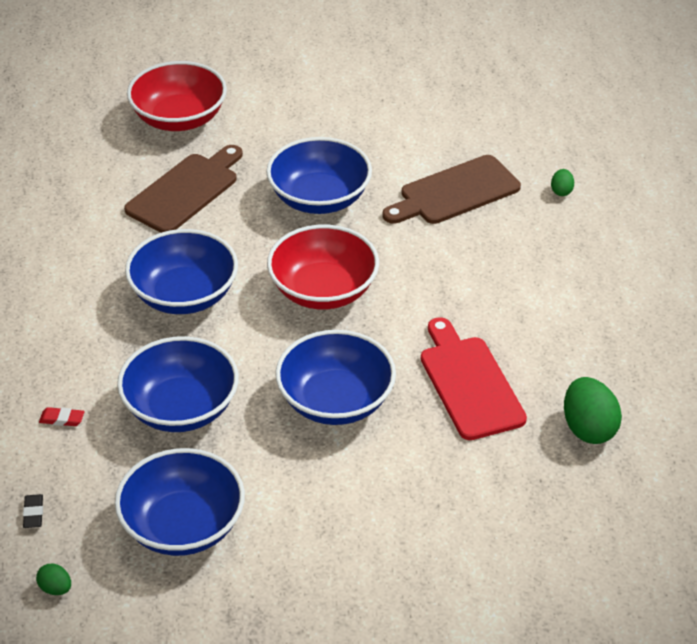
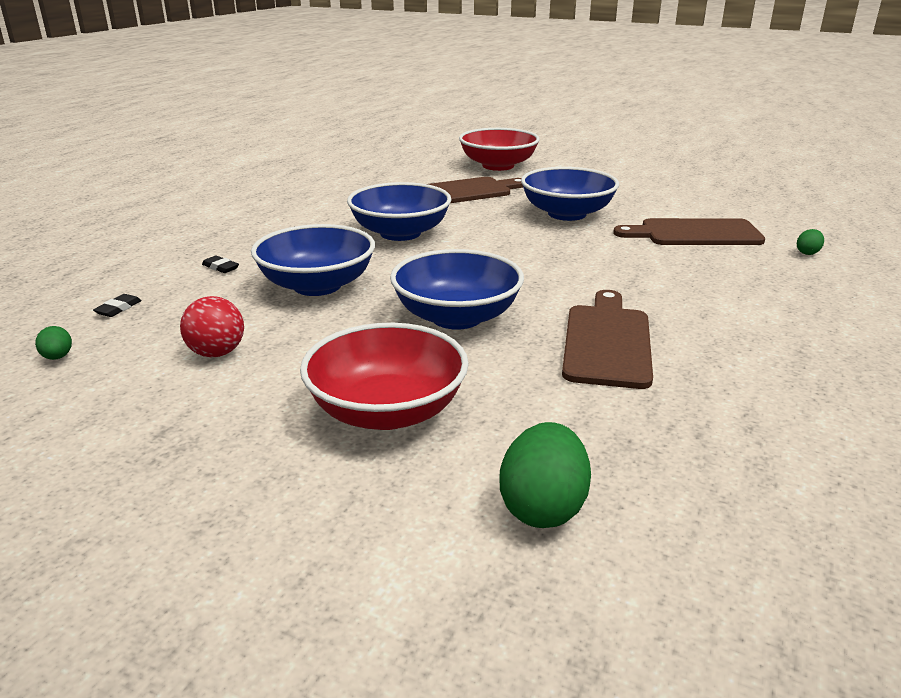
camera: 30 degrees right, 15 degrees down
(62, 419) = (220, 267): red eraser -> black eraser
(183, 526) = (217, 353): blue bowl -> red ball
(323, 290) = (518, 255): red bowl -> red bowl (387, 411)
(469, 383) = (607, 342): red cutting board -> brown cutting board
(588, 428) = (728, 414): green egg -> green egg (543, 507)

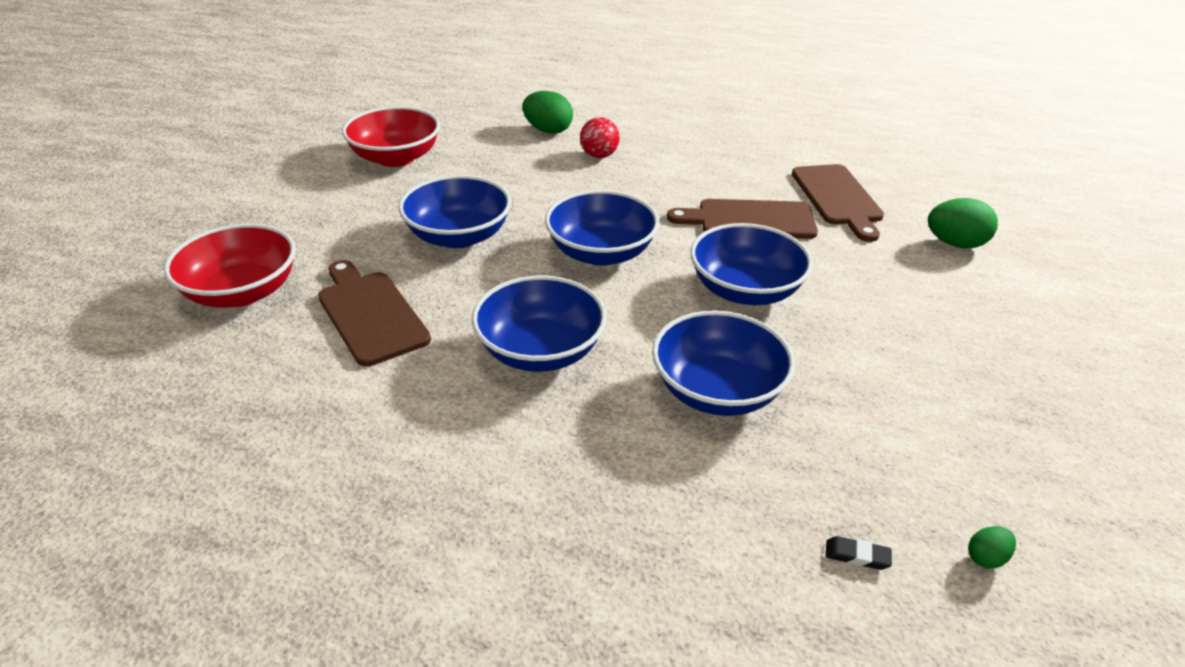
camera: 100 degrees left, 10 degrees up
(217, 353) = (895, 427): red ball -> red ball (599, 156)
(220, 267) = (699, 495): black eraser -> none
(387, 411) = (909, 309): red bowl -> red bowl (396, 158)
(536, 260) = (601, 253): none -> blue bowl
(694, 233) = (510, 171): brown cutting board -> brown cutting board (837, 198)
(807, 253) = (548, 130): green egg -> green egg, size x2.02

